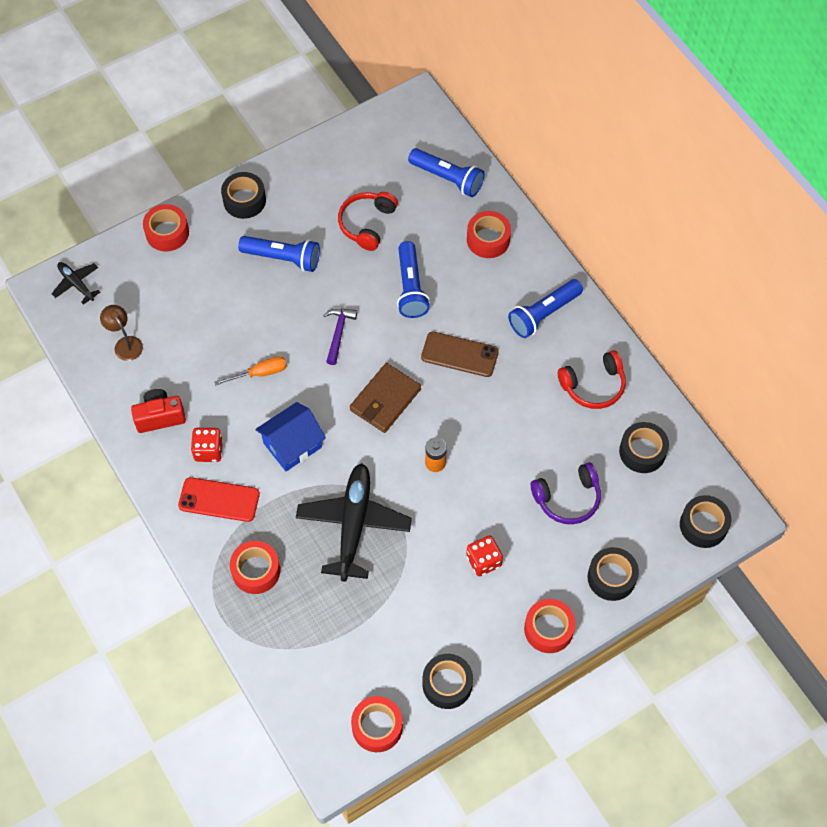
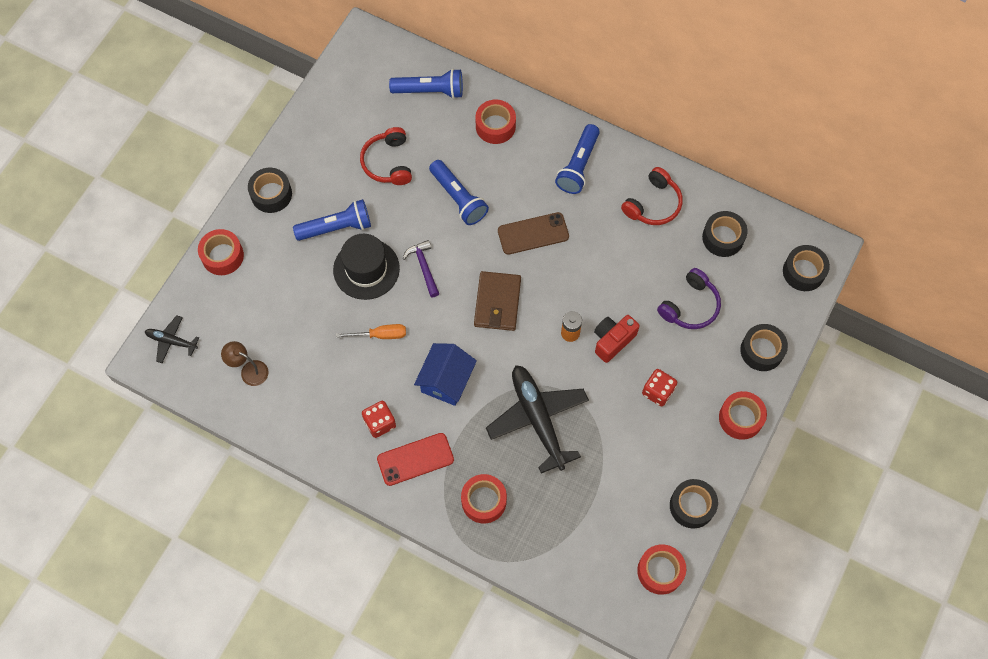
camera: 30 degrees left, 5 degrees up
(160, 417) = (320, 417): red camera -> red camera (612, 341)
(260, 373) = (380, 335): orange screwdriver -> orange screwdriver turned 45 degrees clockwise
(285, 308) = (366, 269): none -> black hat

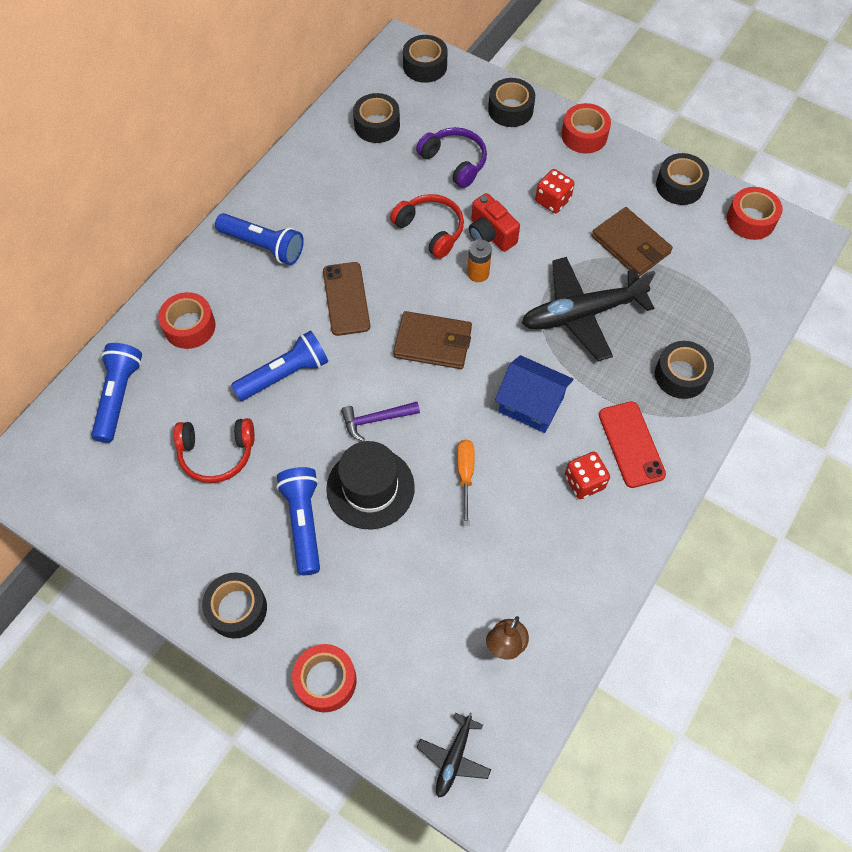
camera: 85 degrees left, 5 degrees down
(484, 501) = (681, 375): red tape -> black tape
(616, 460) = (630, 245): none -> brown wallet
(653, 204) = (326, 181): red headphones -> red headphones (430, 230)

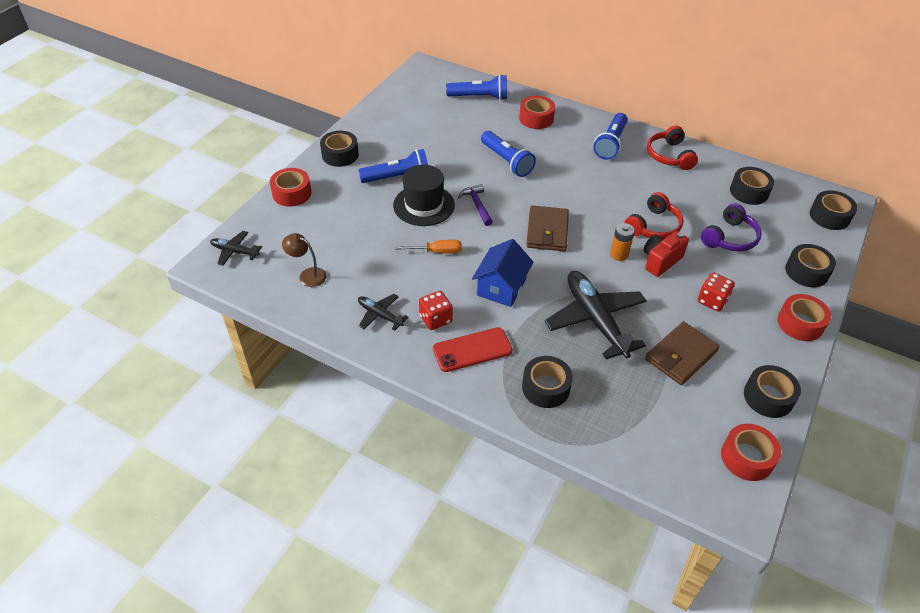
camera: 85 degrees right, 15 degrees down
(216, 453) = (444, 138): red headphones -> red headphones (669, 155)
(346, 299) = (576, 185): brown phone -> none
(578, 548) = (380, 315): none -> black plane

